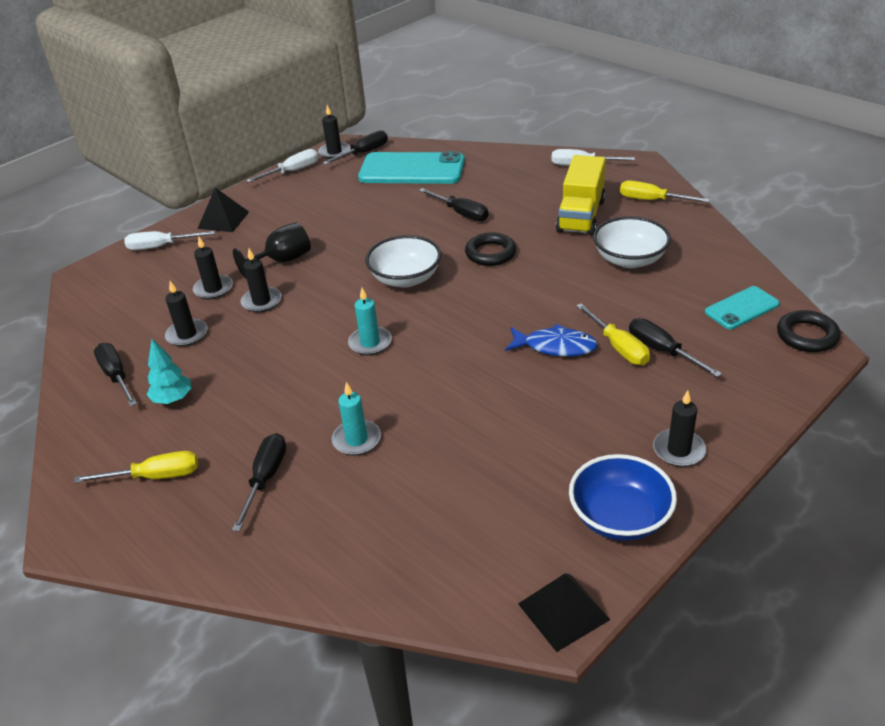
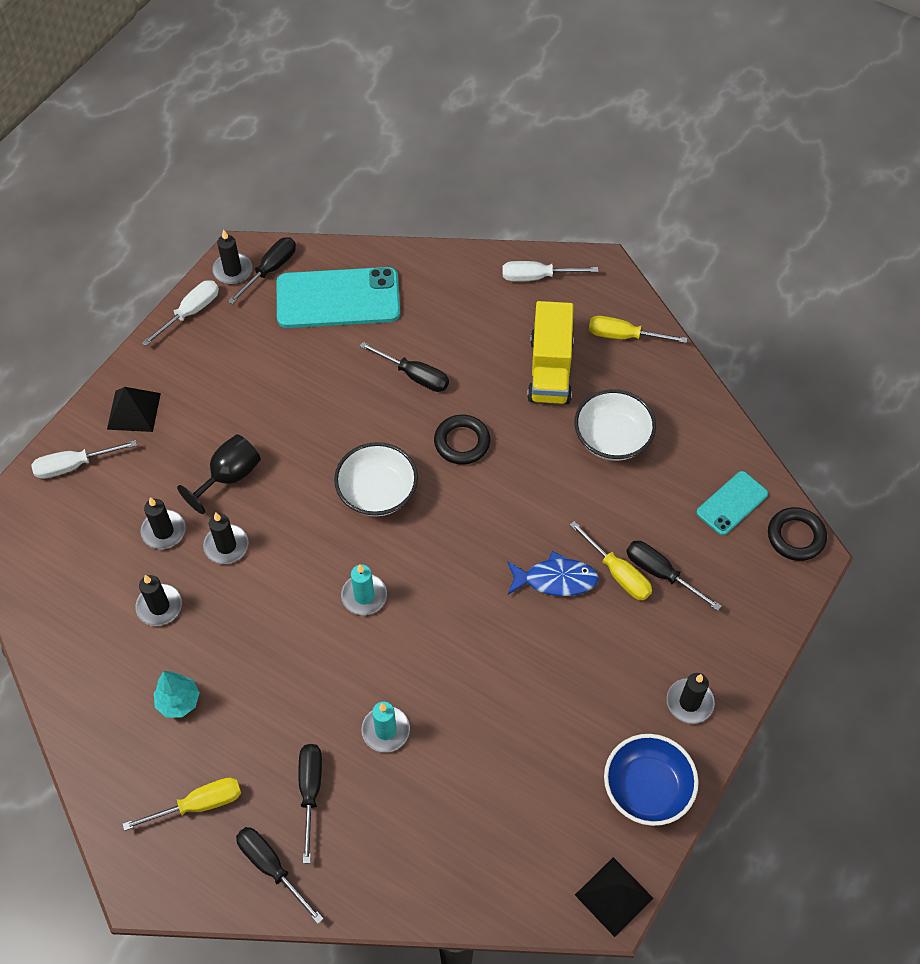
camera: 15 degrees left, 20 degrees up
(116, 376) = (104, 677): black screwdriver -> black screwdriver (271, 867)

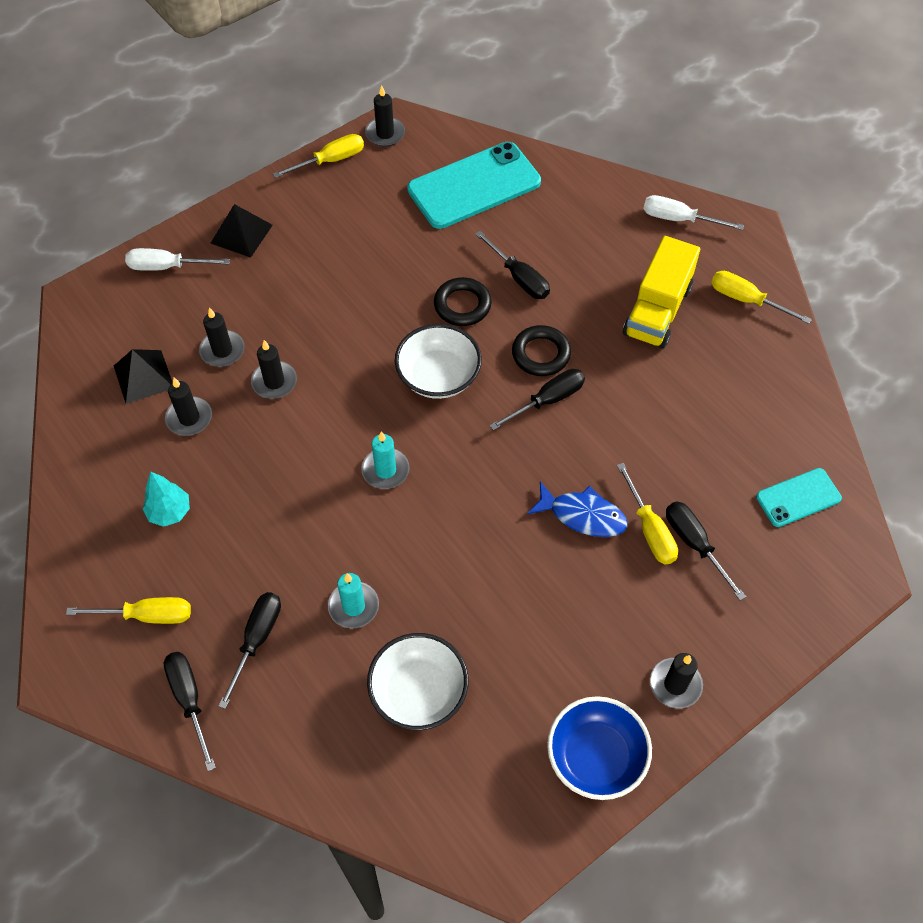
camera: 20 degrees right, 0 degrees up
(190, 312) = (330, 160): white screwdriver -> yellow screwdriver
(229, 477) = (303, 319): black goblet -> none
(270, 270) = (420, 142): black screwdriver -> black screwdriver (547, 400)
(338, 298) = (474, 186): turquoise phone -> turquoise phone turned 45 degrees counterclockwise
(612, 438) = (695, 395): white bowl -> white bowl (418, 692)
(613, 896) = (517, 855): black pyramid -> black pyramid (143, 376)
(796, 536) = (855, 553): black ring -> black ring (462, 305)

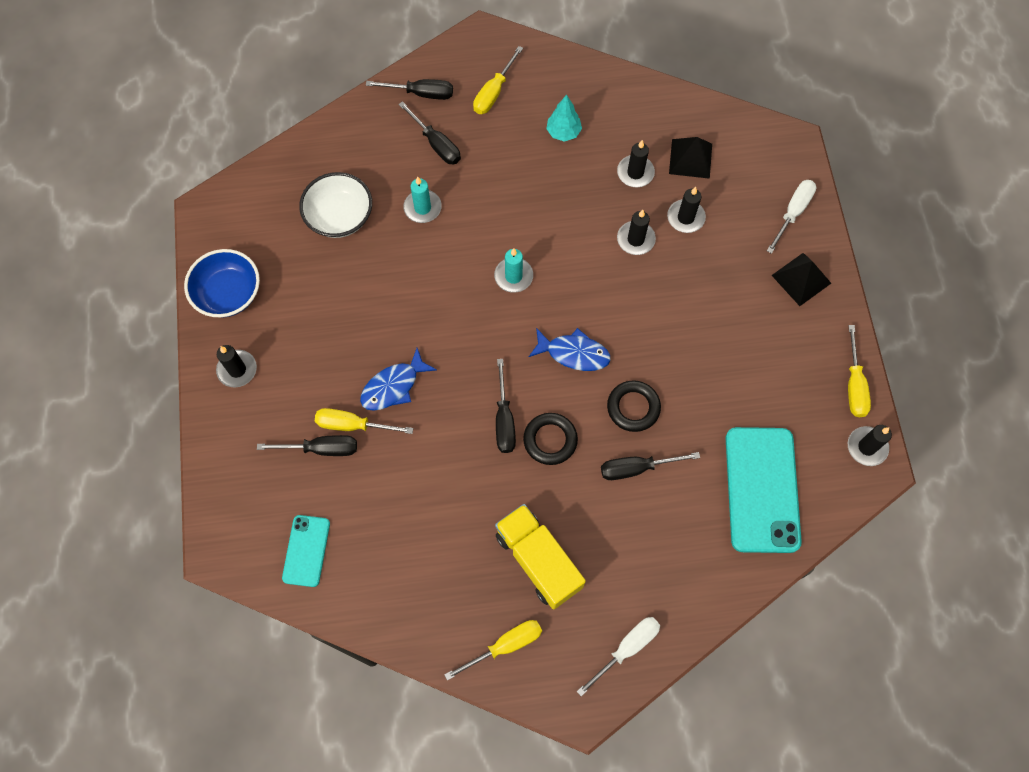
camera: 120 degrees right, 10 degrees up
(438, 376) = (573, 353): white bowl -> blue fish

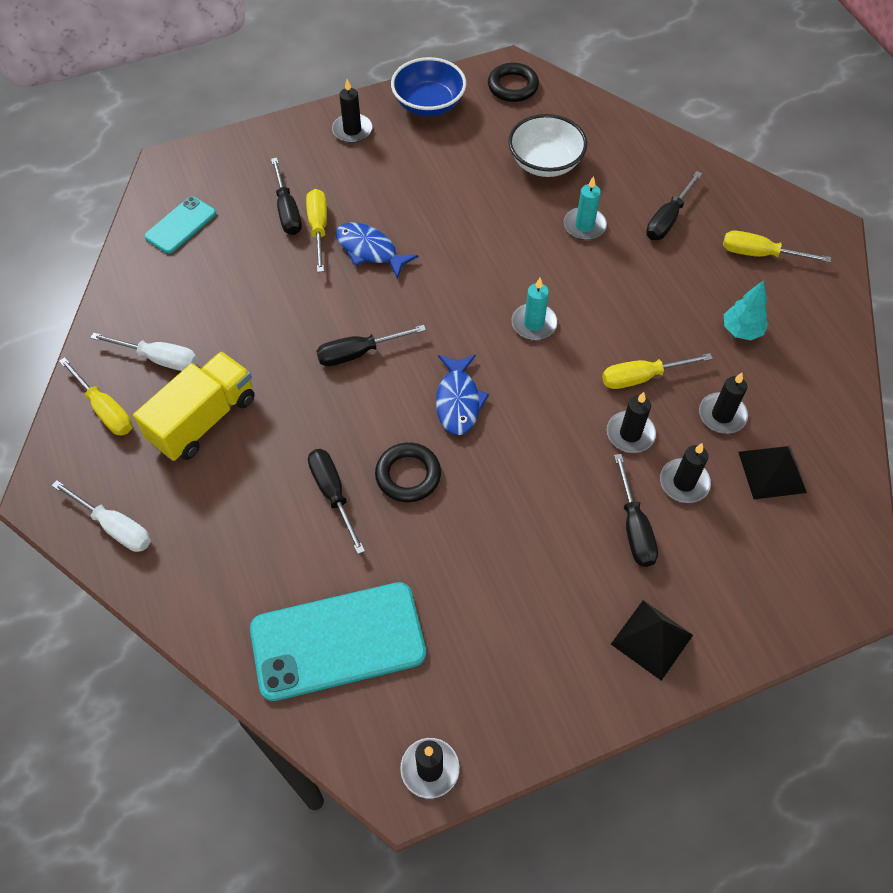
camera: 75 degrees right, 10 degrees down
(306, 550) = (181, 225): turquoise phone -> turquoise phone turned 45 degrees counterclockwise
(421, 93) = (724, 192): black screwdriver -> black screwdriver (634, 527)
(550, 440) = (346, 401): black ring -> black ring (513, 86)
(793, 213) = (748, 611): white screwdriver -> white screwdriver (159, 359)
(854, 385) = (517, 737): yellow screwdriver -> yellow screwdriver (642, 377)

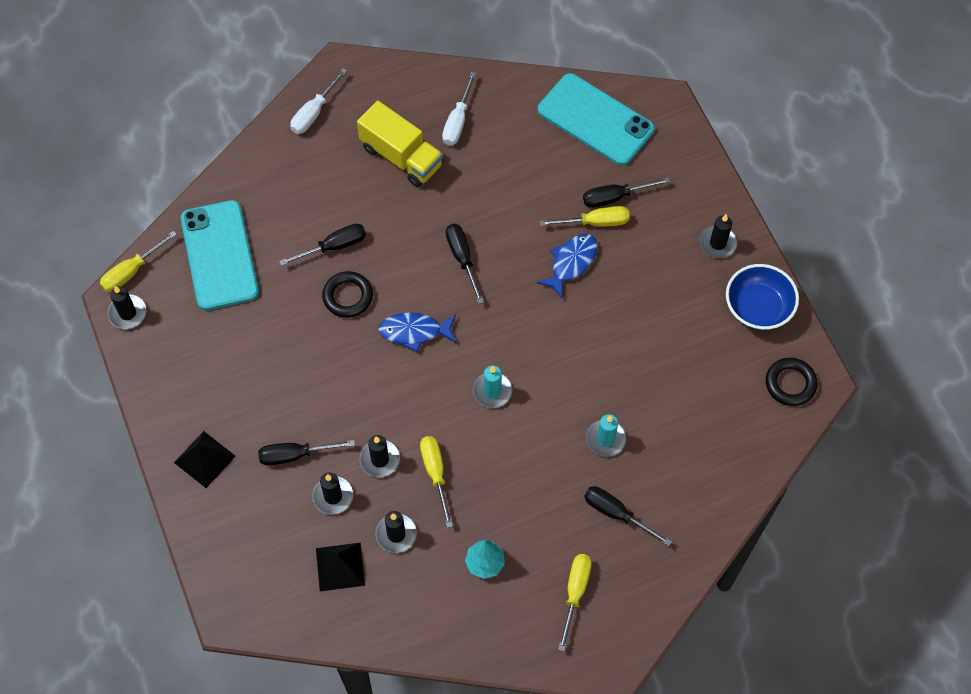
camera: 90 degrees right, 5 degrees up
(105, 409) = (412, 93): yellow screwdriver -> yellow screwdriver (132, 271)
(181, 225) = (595, 120): turquoise phone -> turquoise phone, size x1.86
(545, 163) = (685, 409): white bowl -> none

